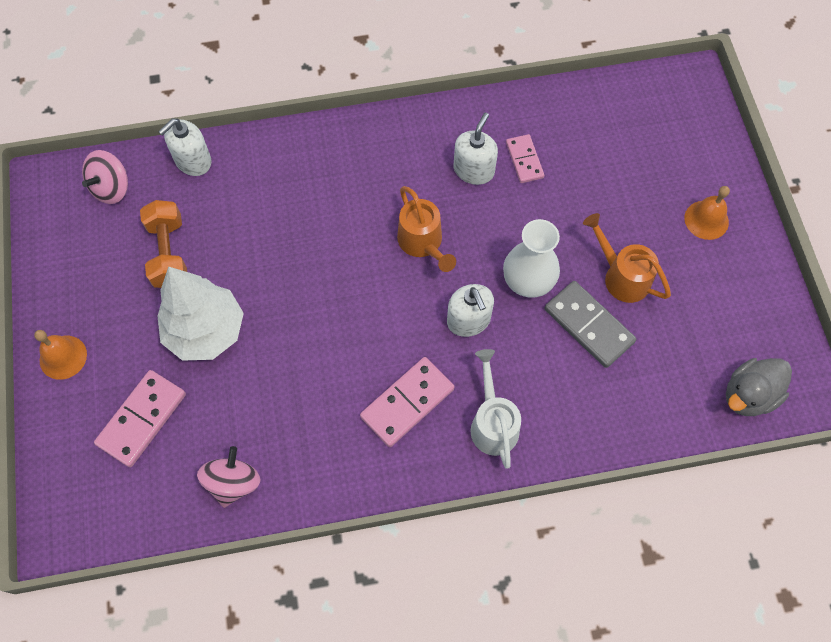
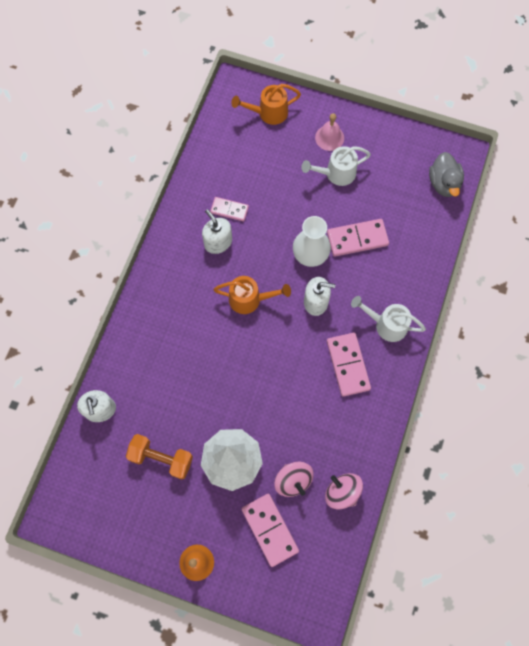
camera: 60 degrees left, 5 degrees up
(111, 188) = (87, 474): pink spinning top -> pink spinning top (293, 480)
(588, 325) = (357, 239): grey domino -> pink domino
(621, 276) = (337, 203): orange watering can -> orange watering can (268, 113)
(661, 253) = (336, 173): none -> white watering can
(706, 220) = (329, 137): orange bell -> pink bell

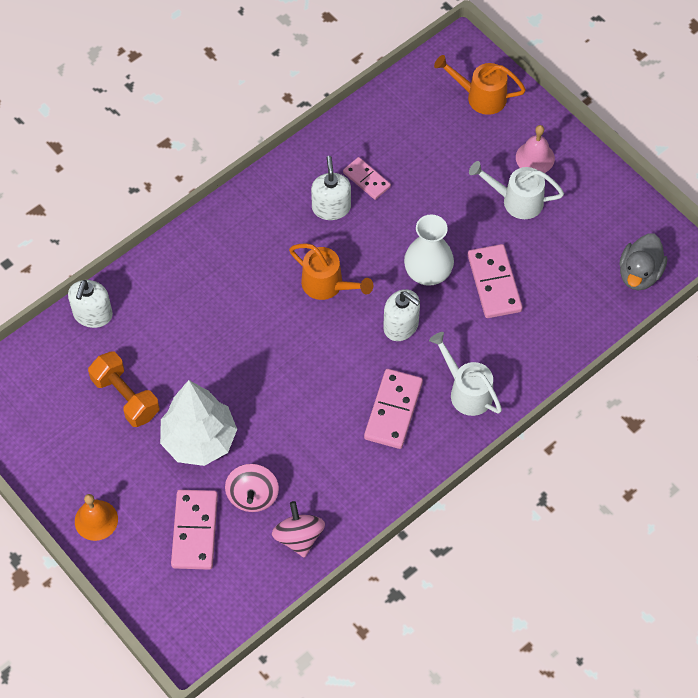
camera: 30 degrees right, 10 degrees down
(357, 239) = (494, 283): pink domino -> pink domino turned 60 degrees clockwise

